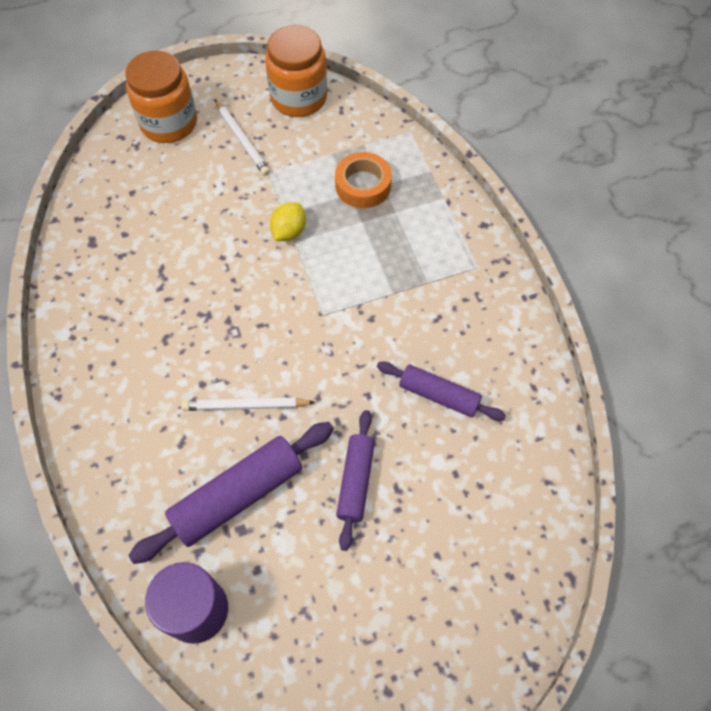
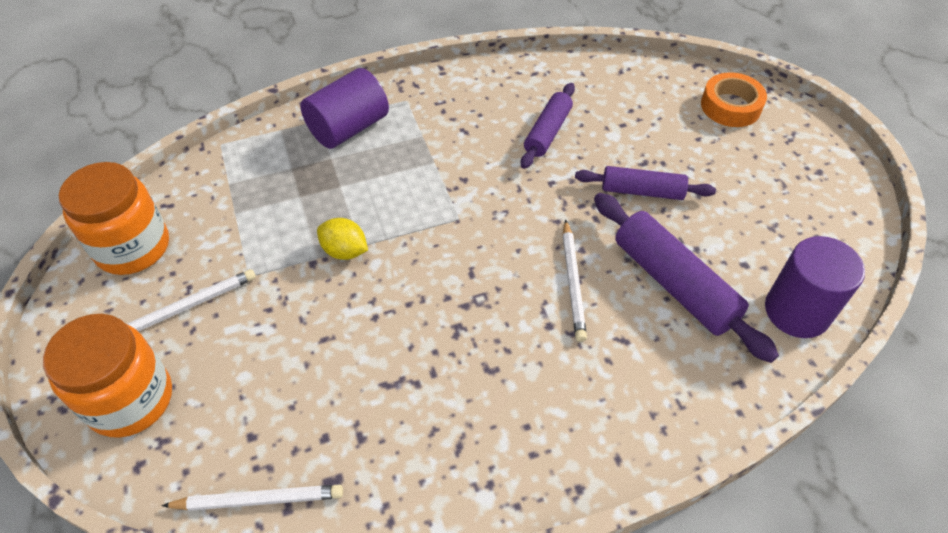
camera: 90 degrees left, 10 degrees down
(86, 202) = (259, 499): none -> white pencil
(363, 185) = (289, 185): orange tape -> orange tape (730, 106)
(435, 222) = (348, 128): none -> purple cylinder

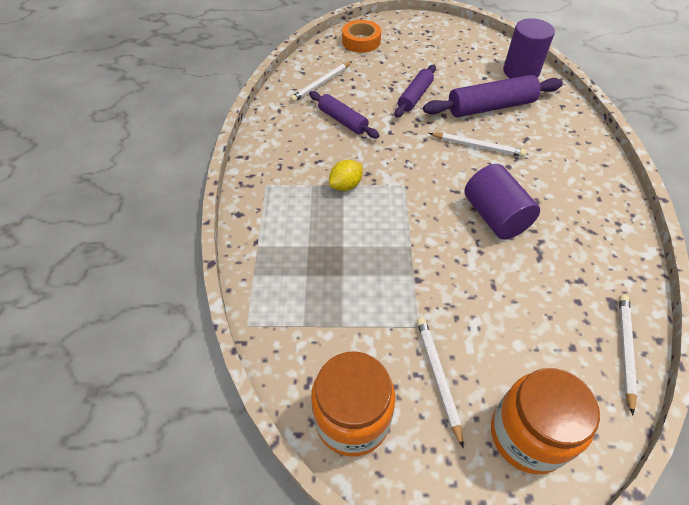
camera: 70 degrees left, 0 degrees up
(345, 251) = (413, 256): yellow lemon -> yellow lemon (346, 185)
(348, 128) = (278, 227): purple cylinder -> purple cylinder (495, 216)
(608, 93) = (321, 84): none -> white pencil

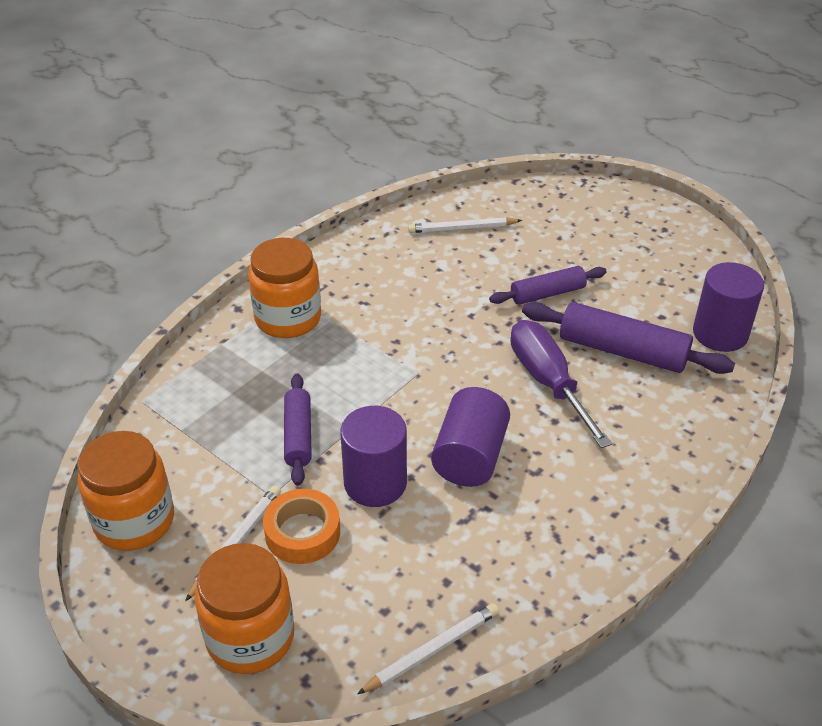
camera: 40 degrees right, 10 degrees down
(282, 200) = (288, 318): none -> orange jar
(342, 121) = (436, 277): purple rolling pin -> purple rolling pin (298, 435)
(346, 185) = (360, 339): yellow lemon -> none
(361, 41) = (565, 204): orange tape -> orange tape (302, 532)
(467, 270) = (375, 483): none -> purple cylinder
(478, 146) = (548, 382): white pencil -> purple screwdriver

